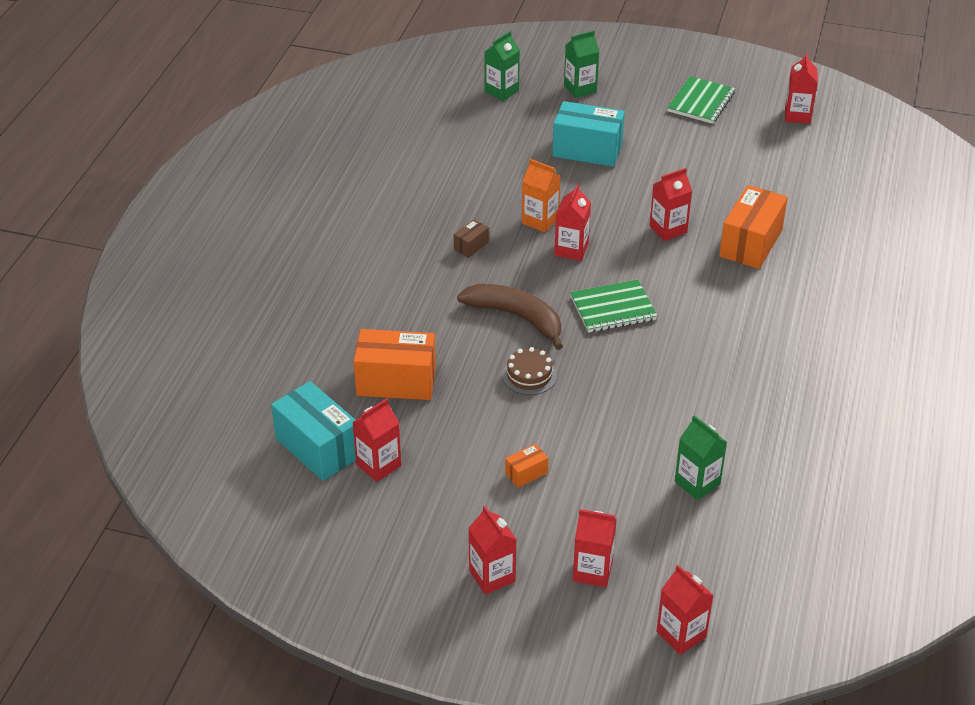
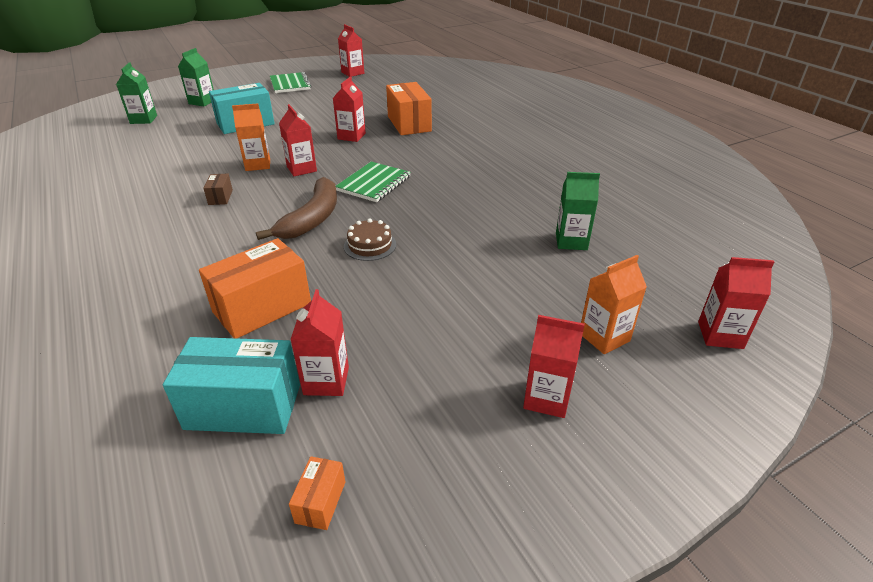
camera: 45 degrees left, 5 degrees down
(516, 317) = (312, 218): brown banana -> brown banana turned 120 degrees clockwise
(526, 473) = (458, 305): orange box -> orange box (320, 502)
(592, 571) = (604, 337): red carton -> orange carton

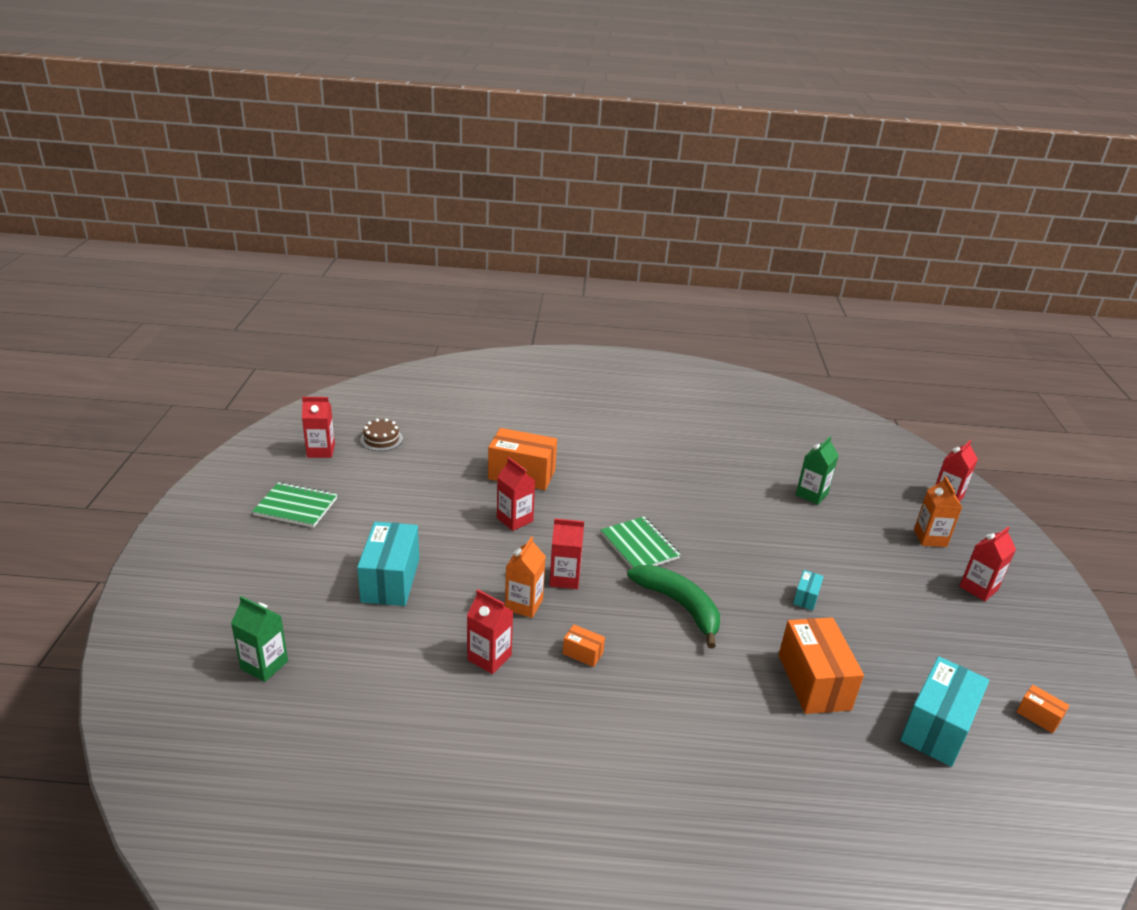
camera: 60 degrees left, 5 degrees down
(202, 102) = (263, 595): green carton -> none
(220, 197) = (582, 653): brown box -> orange box
(312, 218) = (679, 606): brown banana -> green banana
(326, 381) = (924, 676): red carton -> red carton (489, 657)
(370, 245) = (752, 590): brown cake -> brown cake (381, 439)
(389, 276) = (806, 597): none -> turquoise box

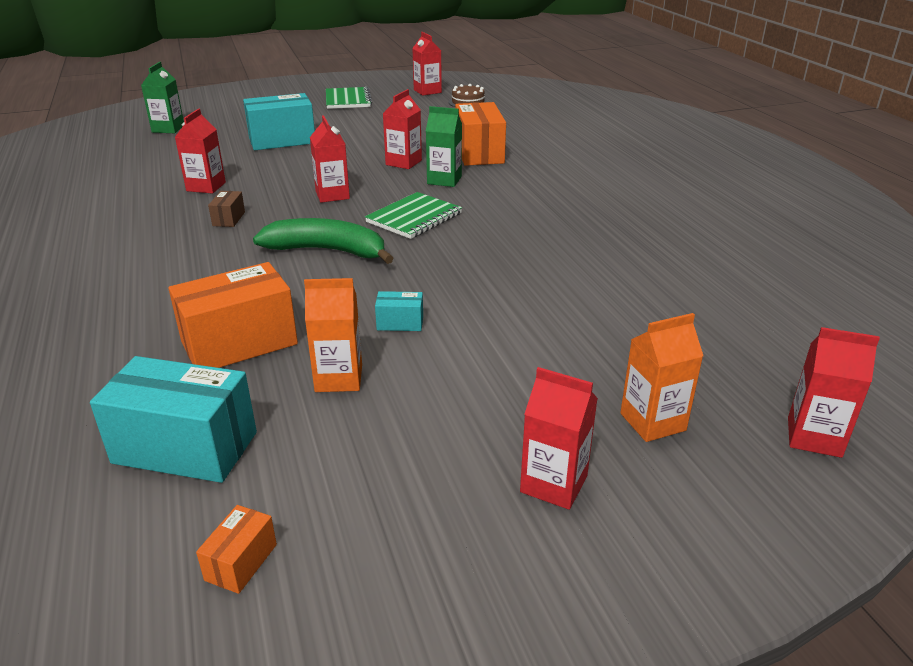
camera: 70 degrees right, 0 degrees up
(524, 604) = (282, 186): orange carton -> orange carton (339, 378)
(582, 653) = (229, 219): orange box -> brown box
(679, 606) = (328, 251): green banana -> green banana turned 105 degrees counterclockwise
(811, 494) = (645, 305): green carton -> green carton (444, 180)

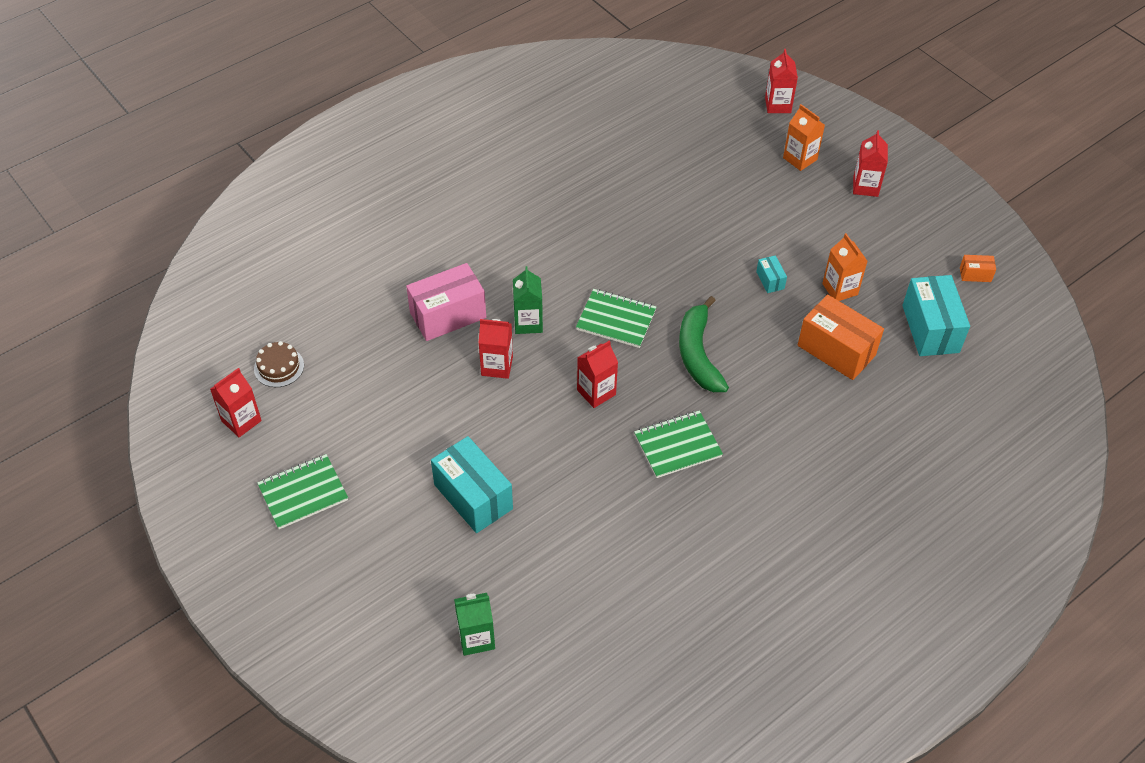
camera: 110 degrees left, 20 degrees up
(206, 187) = (621, 500): red carton -> none
(229, 219) = (677, 446): brown box -> green notebook
(479, 153) = (448, 315): orange box -> pink box

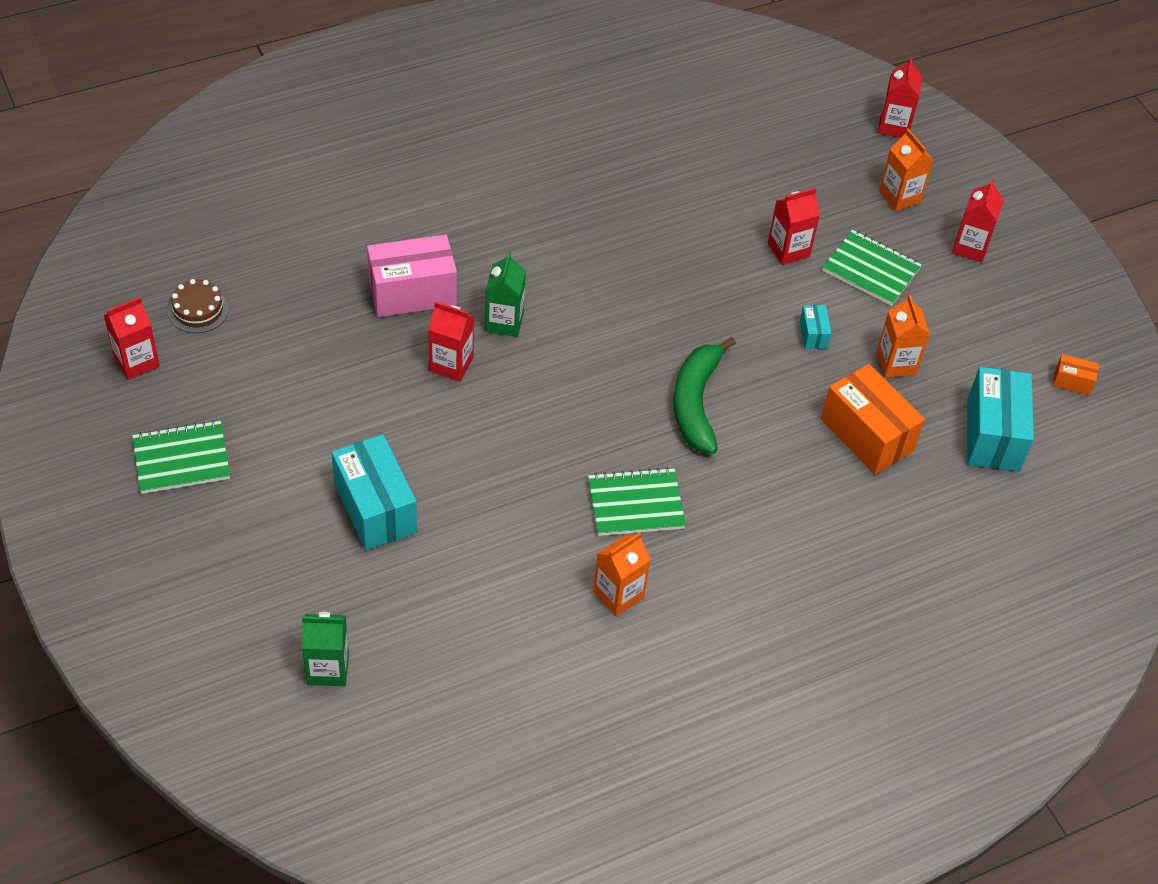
camera: 10 degrees right, 0 degrees up
(596, 392) = (559, 420): red carton -> red carton (788, 250)
(616, 320) = (610, 341): green notebook -> green notebook (871, 270)
(687, 522) = (618, 594): none -> orange carton

